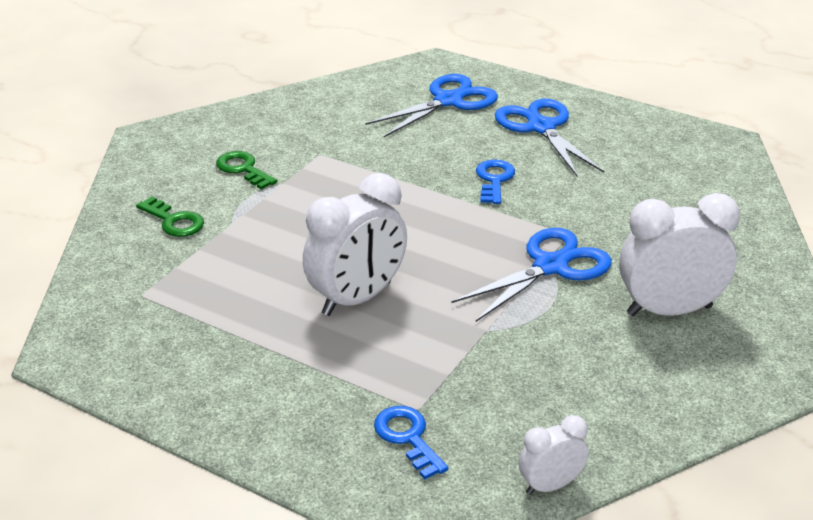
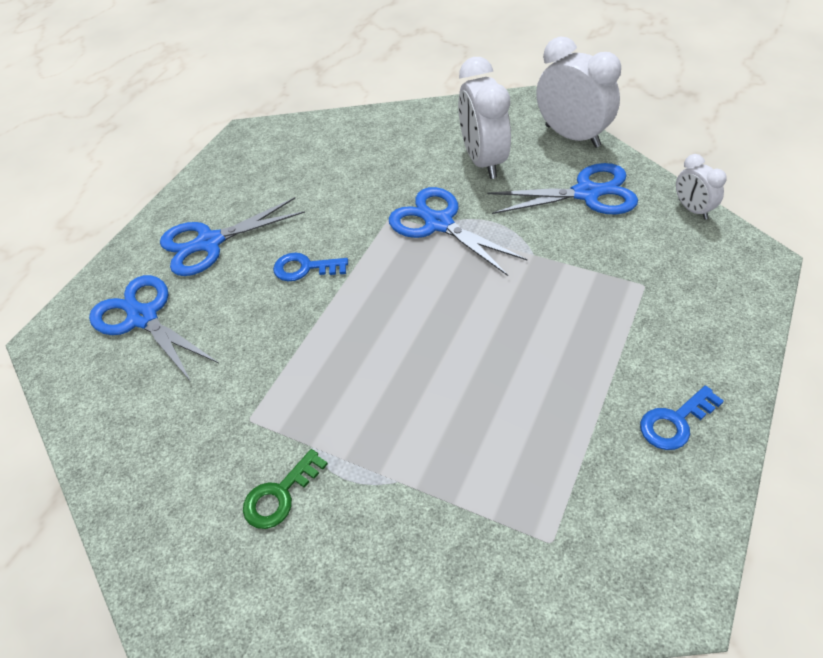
camera: 90 degrees left, 15 degrees up
(174, 221) = (400, 547): green key -> none
(357, 298) = (512, 344): white clock -> white clock (572, 136)
(408, 437) = (679, 287): blue key -> blue key (675, 422)
(595, 391) = (587, 193): none -> blue scissors

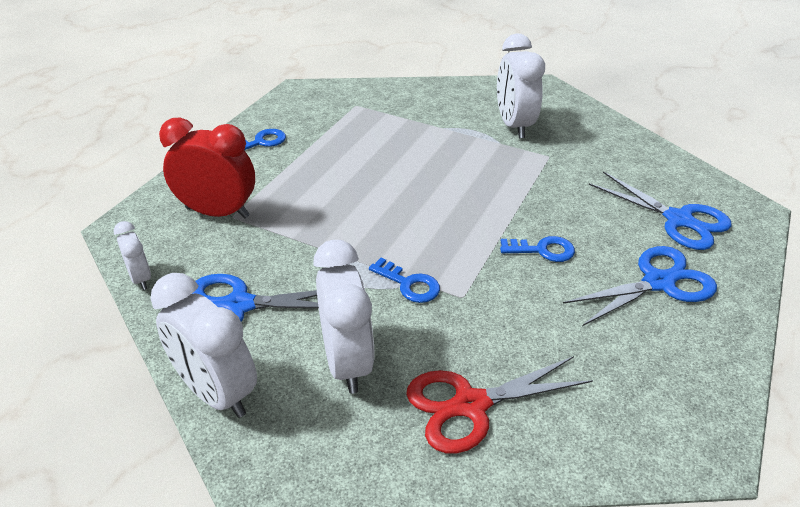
camera: 175 degrees right, 10 degrees down
(280, 495) = (513, 125): green key -> white clock
(392, 144) = (470, 405): none -> red scissors
(438, 223) = (409, 284): blue scissors -> blue key
(664, 289) = (217, 212): none -> red clock

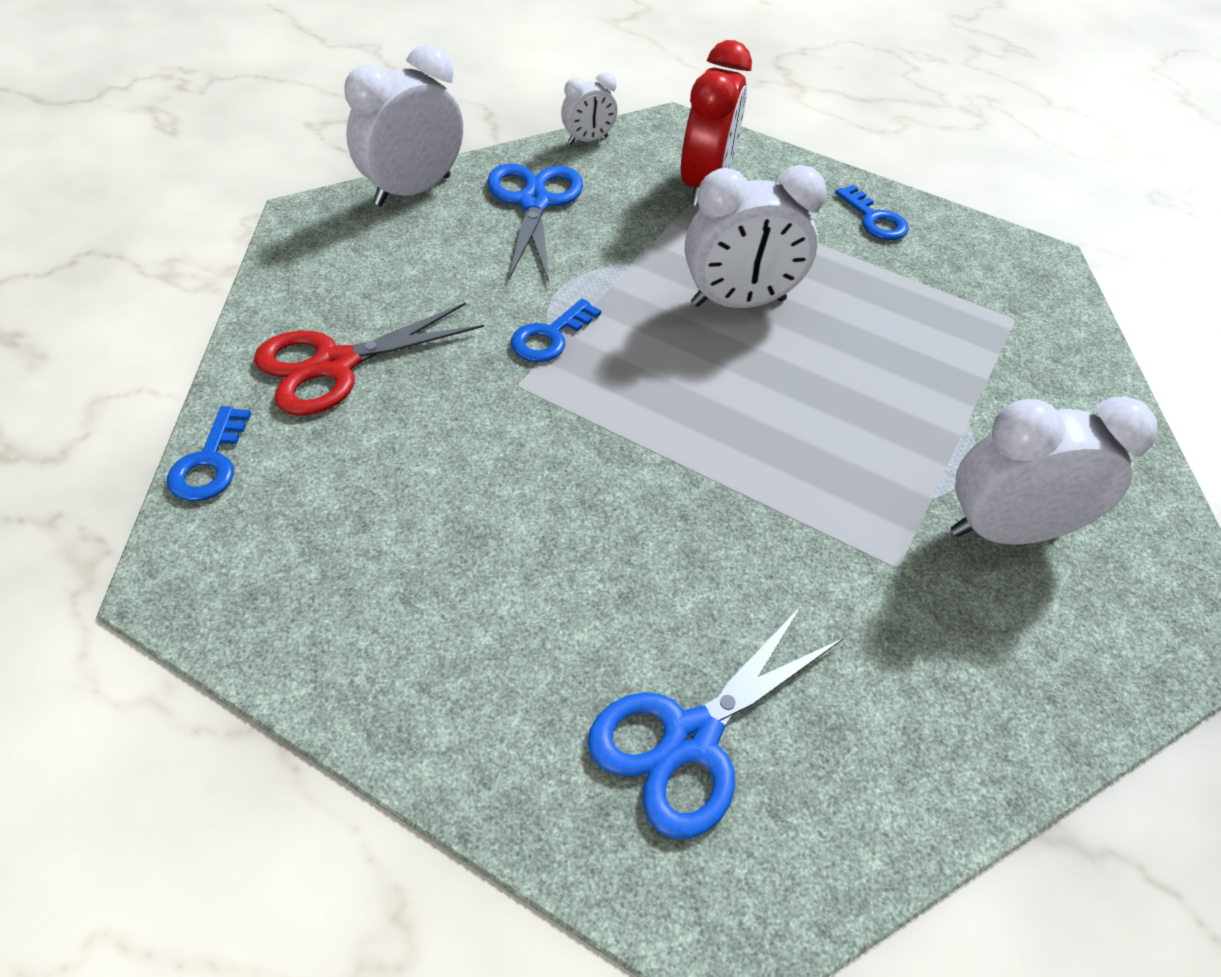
camera: 90 degrees right, 10 degrees up
(346, 362) = (429, 275): white clock -> white clock (738, 302)
(470, 405) = (335, 365): red scissors -> red scissors turned 105 degrees counterclockwise
(543, 250) = (609, 494): blue key -> blue key (210, 463)
(658, 282) = (512, 637): blue scissors -> none

